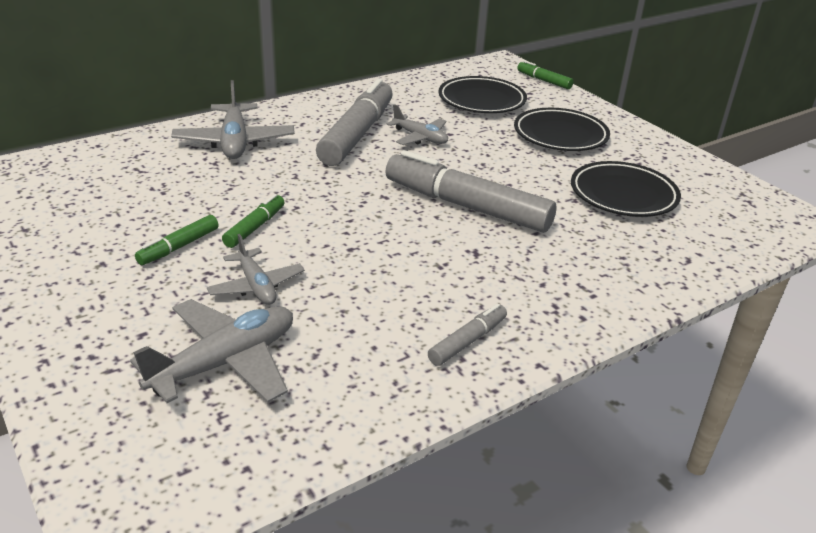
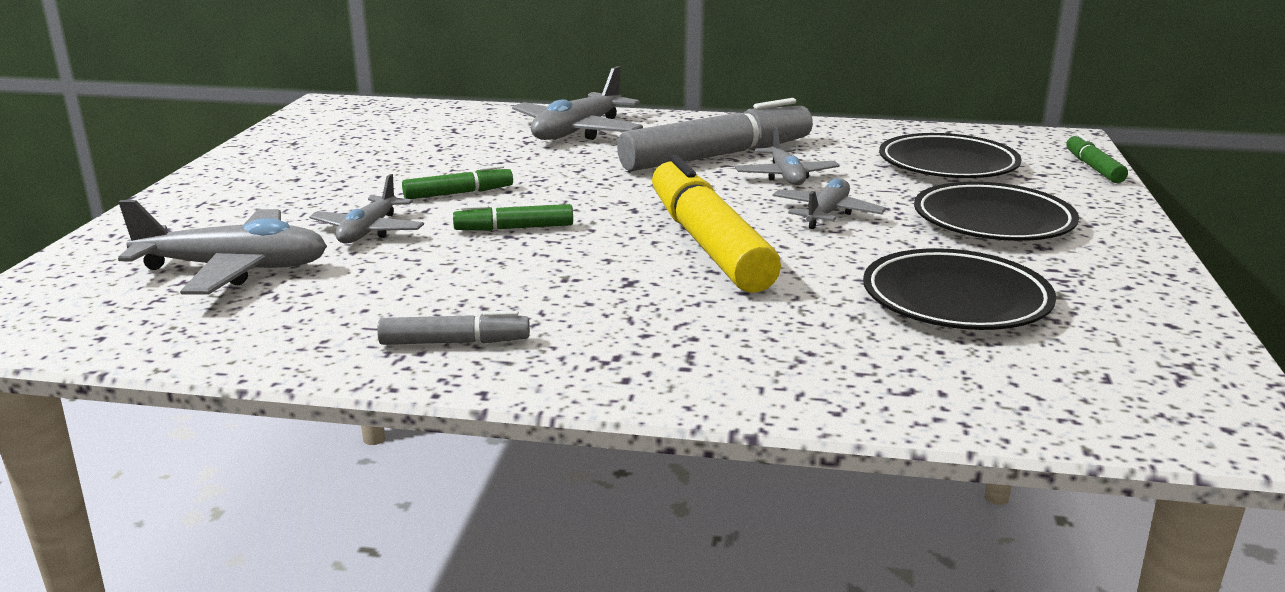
camera: 45 degrees right, 10 degrees down
(179, 247) = (370, 186): green marker -> green marker (514, 228)
(466, 206) = (708, 244): grey marker -> yellow marker
(484, 159) = (826, 214): none -> grey plane

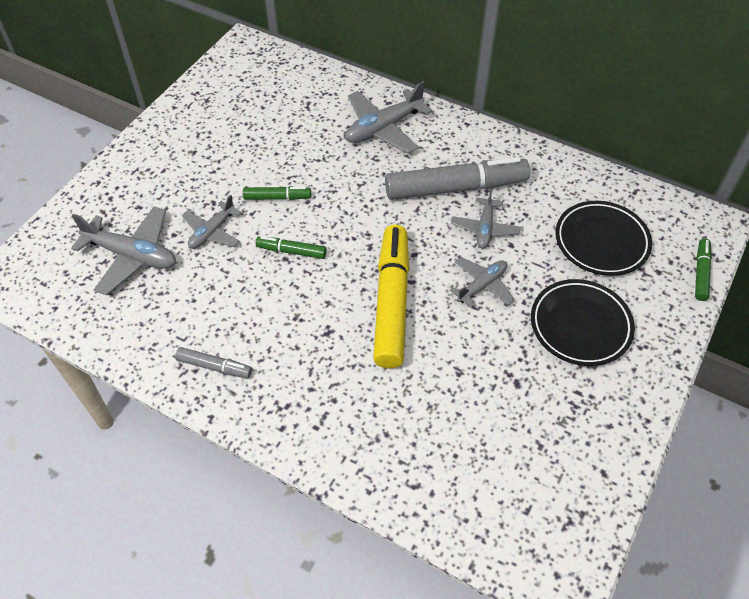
camera: 20 degrees right, 30 degrees up
(955, 300) = (496, 408): black plate -> none

